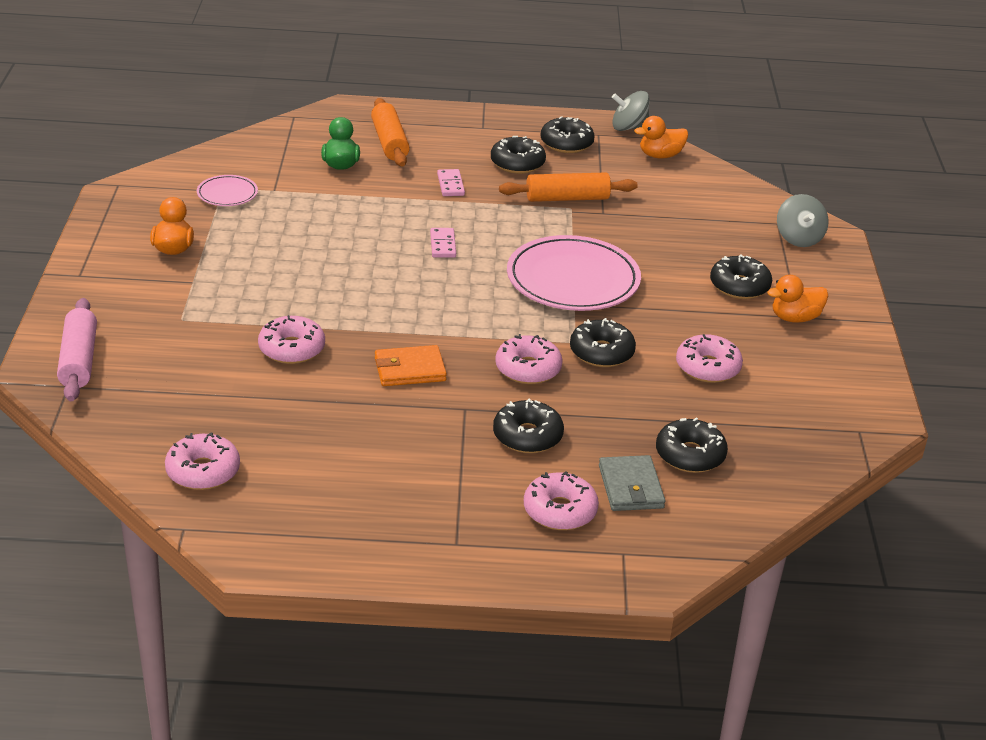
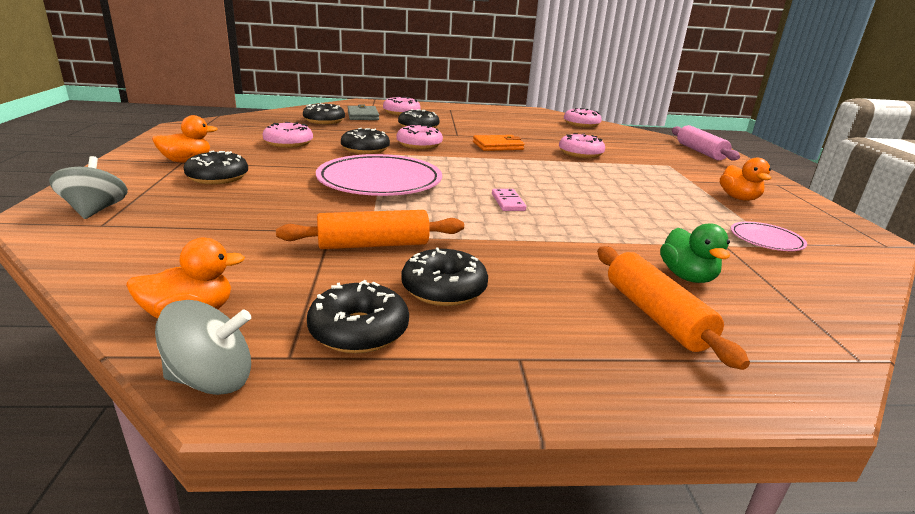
camera: 175 degrees right, 10 degrees down
(450, 185) = (528, 256): pink domino -> none

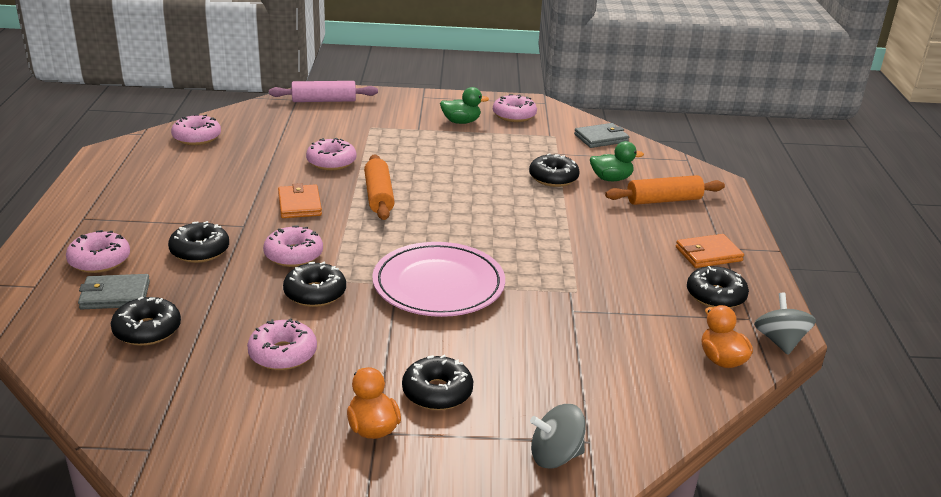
camera: 85 degrees left, 5 degrees up
(373, 245) = (595, 290): orange rolling pin -> orange rolling pin (379, 196)
(444, 289) = (655, 264): black donut -> black donut (553, 178)
(490, 340) = (708, 254): none -> orange wallet
(508, 202) = (488, 222): pink domino -> none
(738, 198) = (461, 122): orange duck -> green duck
(766, 240) = (545, 137): pink plate -> none
(805, 225) = (514, 115): none -> pink donut
(825, 279) = (601, 138): none -> grey wallet

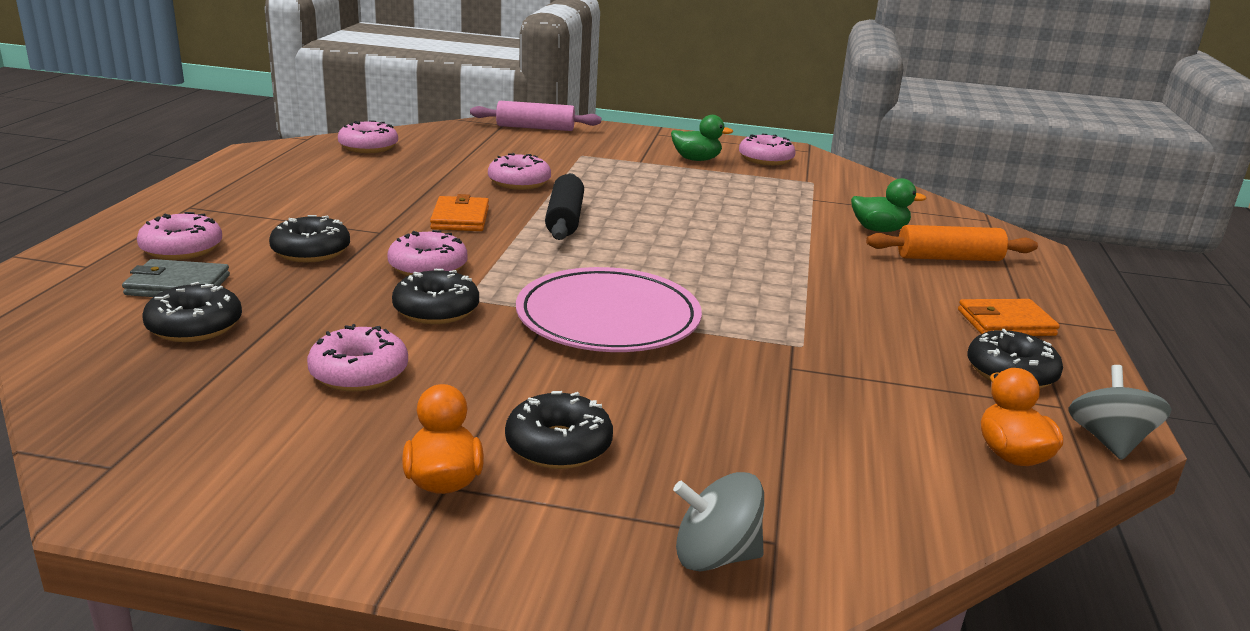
camera: 10 degrees right, 5 degrees down
(379, 196) = (565, 219): orange rolling pin -> black rolling pin
(553, 178) = (800, 222): black donut -> none
(601, 138) = (874, 189): grey wallet -> none

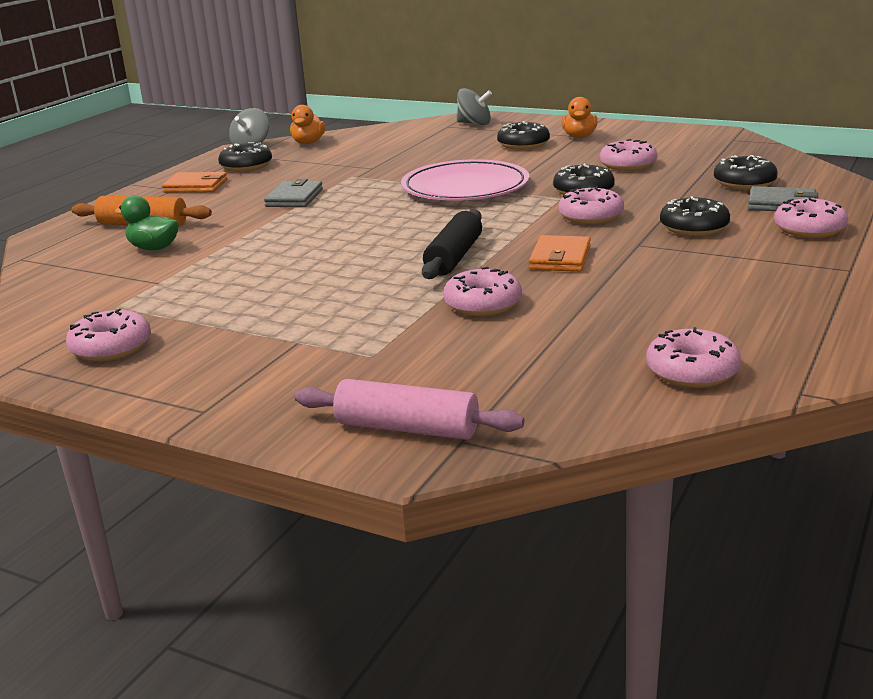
camera: 160 degrees left, 0 degrees up
(696, 159) = (213, 346): green duck -> none
(828, 299) = (294, 198): none -> grey wallet

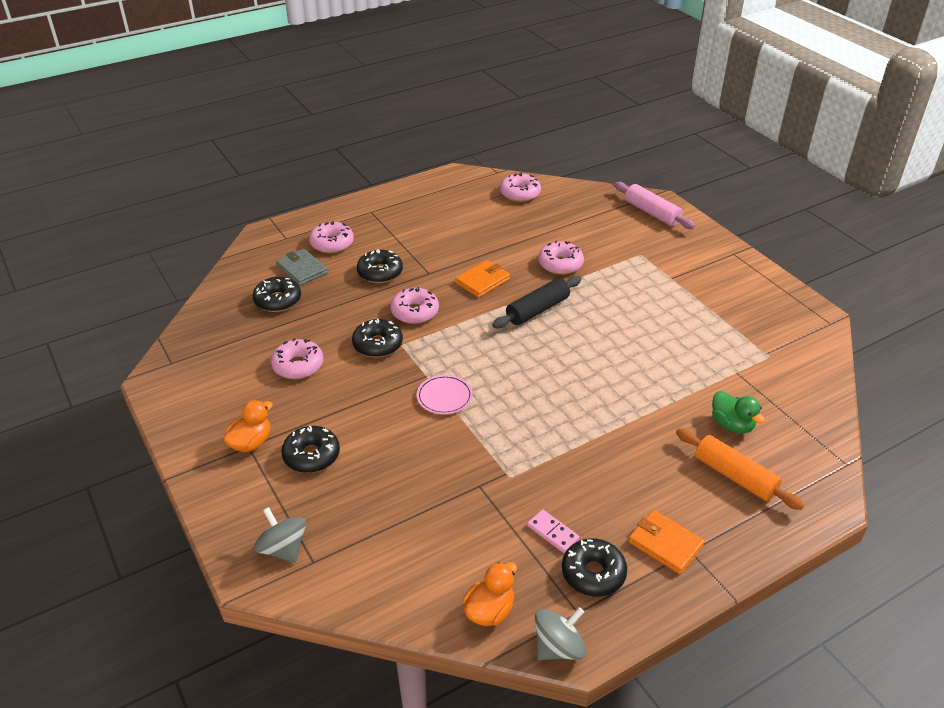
camera: 150 degrees left, 15 degrees up
(111, 348) = (774, 316): pink donut -> none
(291, 169) = (553, 532): none -> pink domino
(294, 198) = (585, 457): grey wallet -> none
(465, 188) = (444, 397): pink plate -> pink plate, size x0.48

